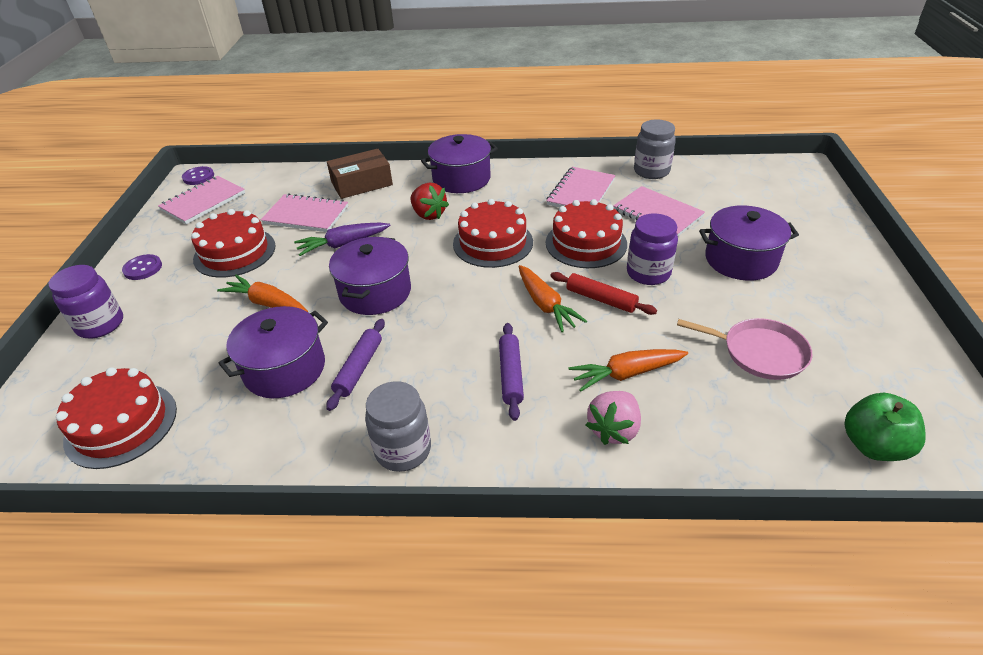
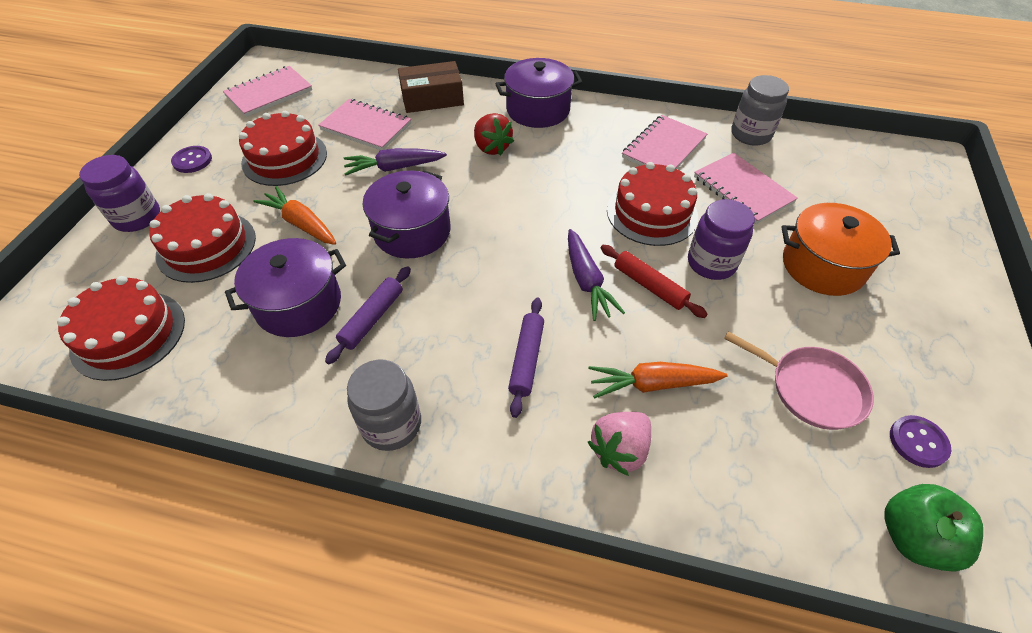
camera: 10 degrees right, 10 degrees up
(198, 177) = (272, 63): purple button -> purple button (918, 442)
(493, 243) = (550, 194): red cake -> red cake (206, 246)
(545, 305) = (586, 281): orange carrot -> purple carrot
(741, 260) = (823, 266): purple pot -> orange pot

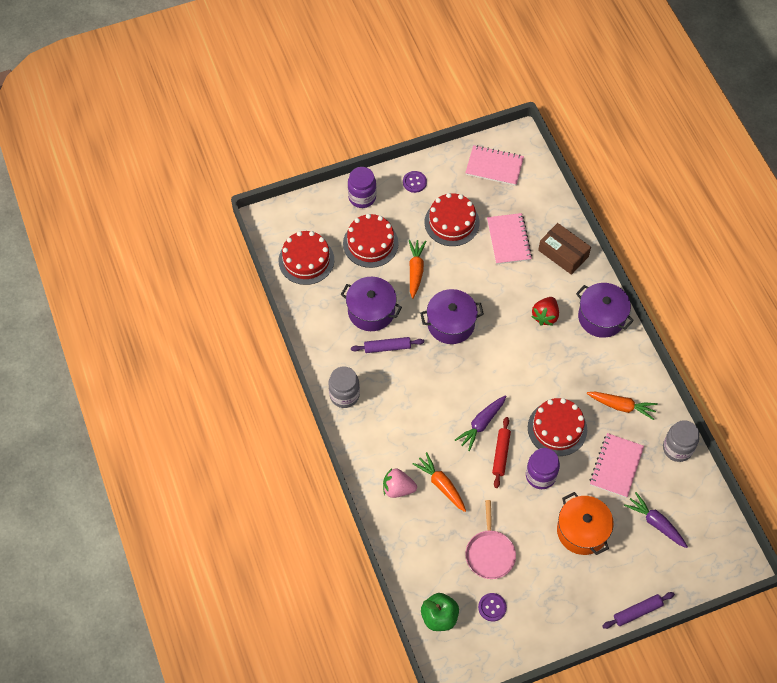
camera: 55 degrees right, 10 degrees up
(394, 168) = (488, 280): purple carrot -> purple carrot (656, 523)
(526, 359) = (415, 426): purple rolling pin -> purple rolling pin (637, 612)
(664, 148) = (621, 406): pink notebook -> orange carrot

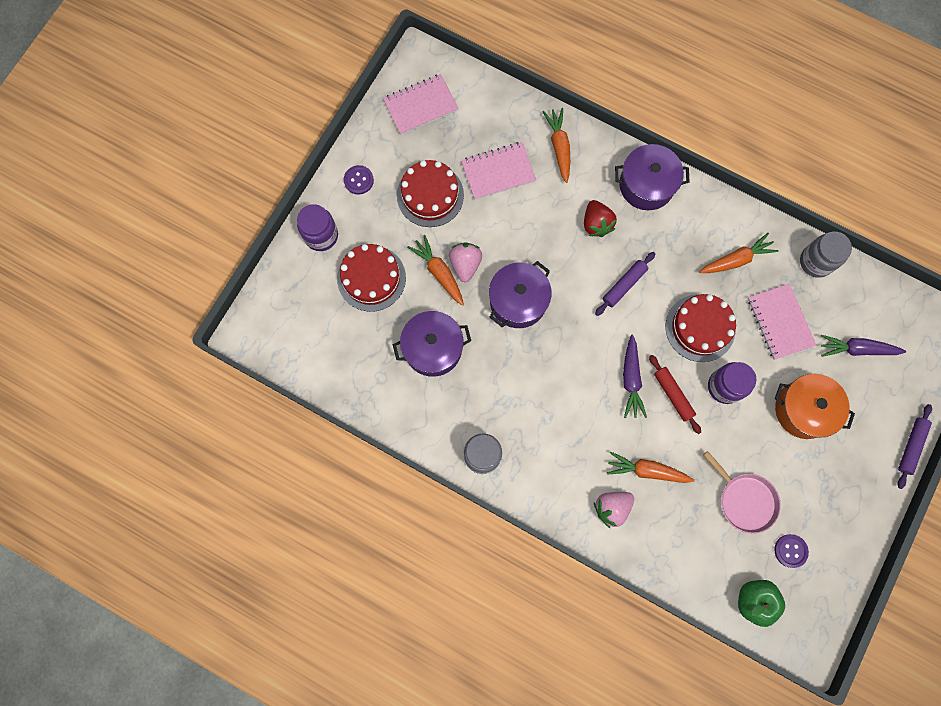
camera: 40 degrees left, 15 degrees up
(306, 260) = (324, 345): red cake -> none
(387, 347) = (480, 373): purple rolling pin -> purple rolling pin (624, 285)
(436, 278) = (465, 264): none -> pink strawberry
(508, 240) = (498, 172): pink notebook -> pink notebook turned 60 degrees counterclockwise
(563, 253) = (559, 147): brown box -> orange carrot

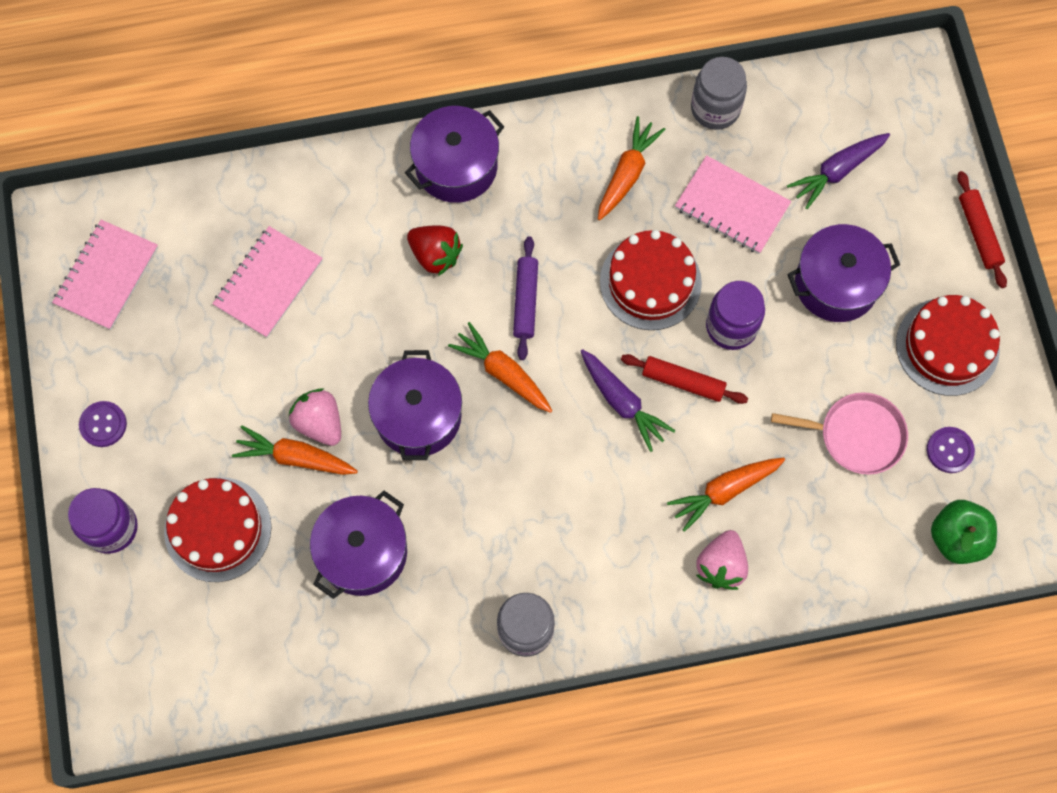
camera: 40 degrees left, 5 degrees down
(430, 195) = (208, 374): red cake -> red cake (947, 346)
(559, 147) = (318, 199): orange carrot -> orange carrot (503, 373)
(803, 410) = (836, 283): orange pot -> purple pot
(911, 446) = (979, 233): purple rolling pin -> red rolling pin

